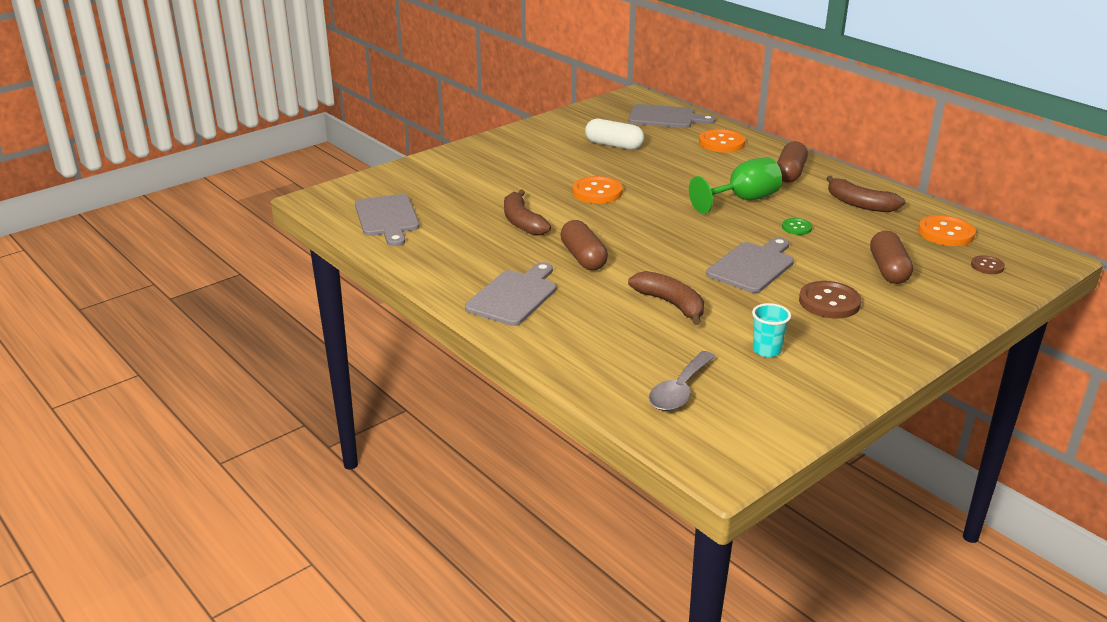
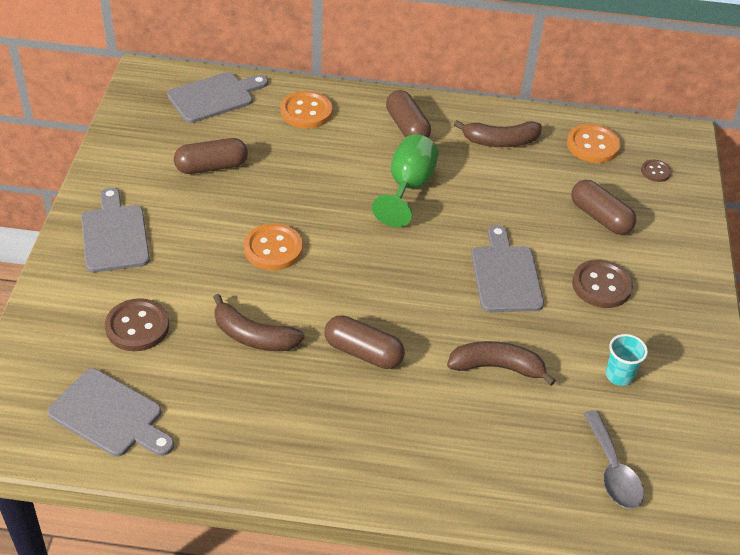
camera: 45 degrees left, 15 degrees up
(459, 191) = (137, 327): none -> brown button
(514, 296) = (363, 447): grey cutting board -> grey cutting board (114, 235)
(614, 145) = (211, 167): white capsule -> brown capsule
(796, 228) = (486, 202): green button -> none

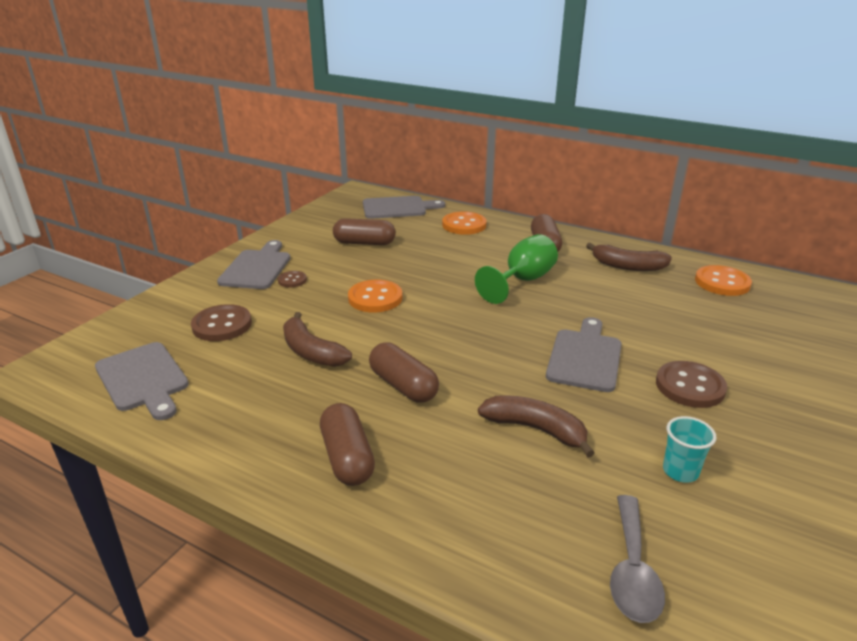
camera: 25 degrees right, 15 degrees down
(600, 217) = (710, 333): brown capsule -> brown capsule (347, 457)
(655, 172) = (786, 311): brown button -> brown button (292, 280)

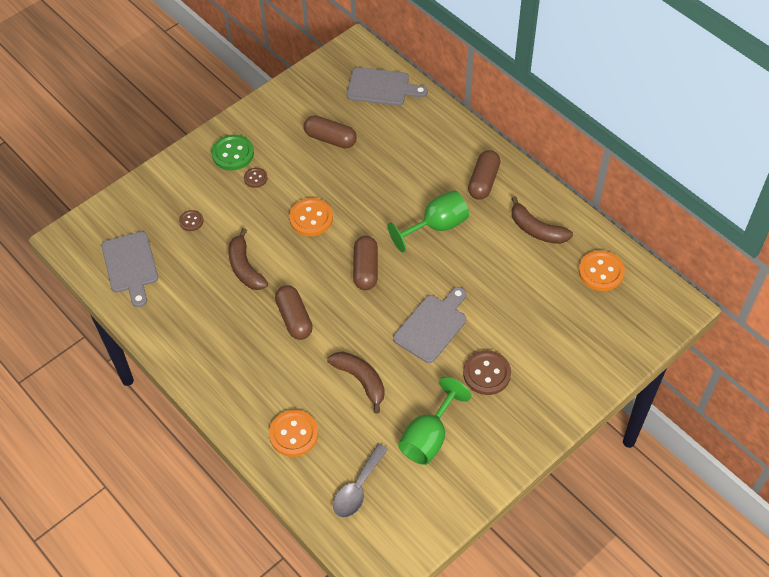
camera: 20 degrees right, 25 degrees up
(222, 325) = (191, 221): brown button -> brown button, size x0.55
(257, 268) = (233, 154): grey cutting board -> green button
(347, 457) = (238, 369): brown capsule -> brown capsule (366, 269)
(464, 225) = (429, 131): orange button -> orange button (293, 434)
(680, 471) = (429, 437): turquoise cup -> green goblet

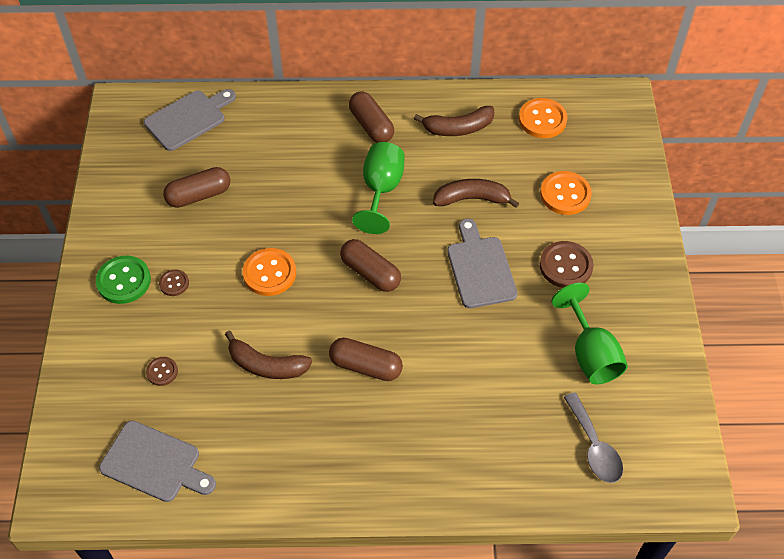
camera: 50 degrees left, 0 degrees up
(293, 434) = (491, 458): orange button -> orange button (565, 194)
(361, 380) = (484, 362): brown banana -> brown banana (472, 199)

